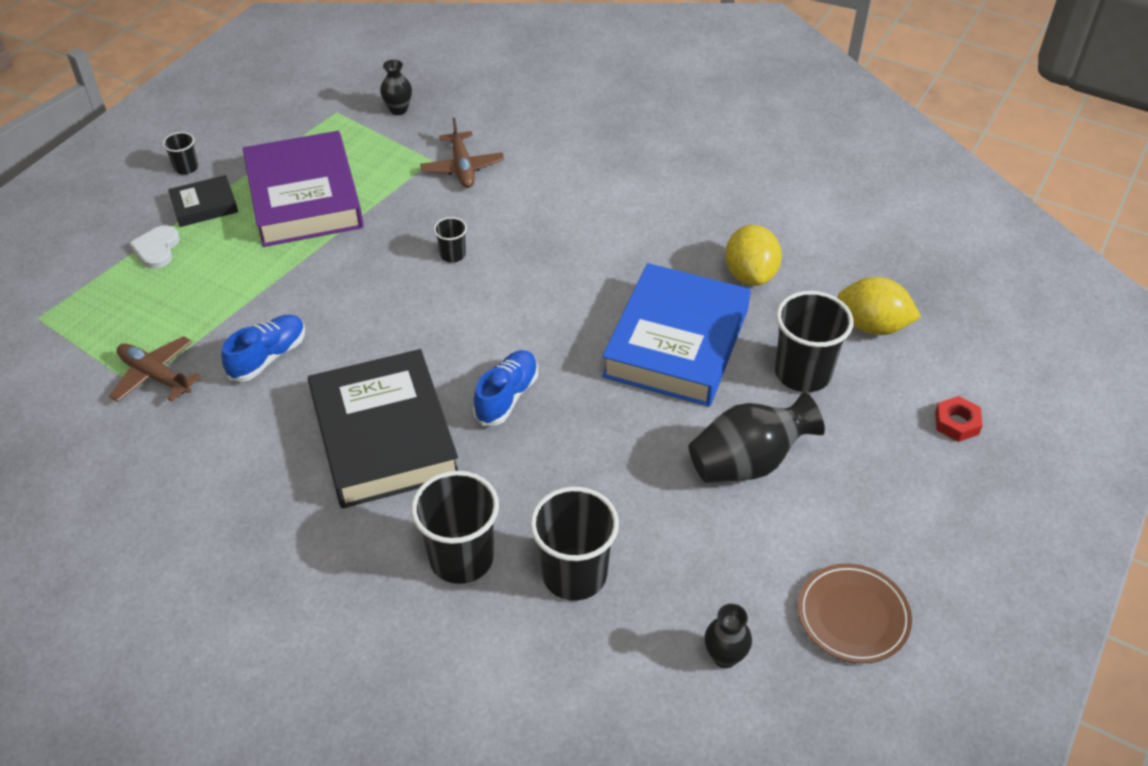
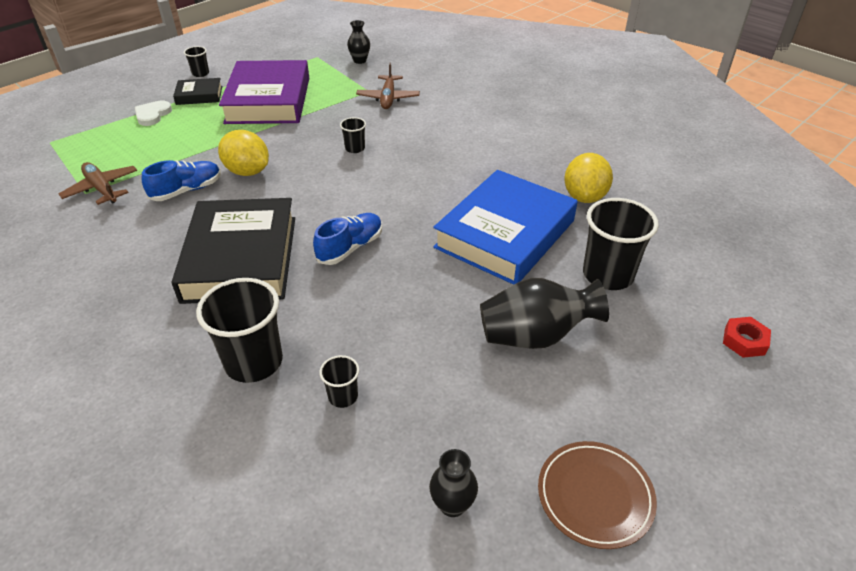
camera: 15 degrees right, 5 degrees down
(574, 574) = (343, 396): black cup -> black cup, size x0.49
(872, 326) = (681, 250): yellow lemon -> yellow lemon (247, 172)

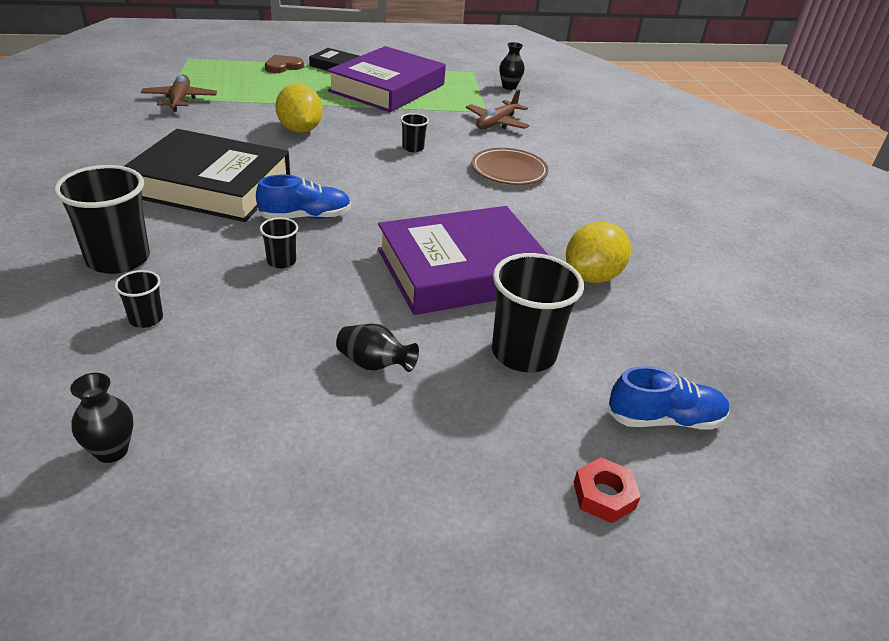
camera: 30 degrees right, 5 degrees down
(152, 115) = (283, 66): white heart -> brown heart
(187, 190) = (236, 124): blue shoe -> blue shoe (664, 419)
(200, 73) = (358, 52): black cup -> black cup (281, 261)
(241, 258) = (211, 185): black book -> black book turned 75 degrees clockwise
(505, 234) = (462, 269): blue book -> purple book
(535, 336) = (374, 364): black vase -> black vase, size x0.55
(595, 496) = (240, 529): brown plate -> brown plate (509, 171)

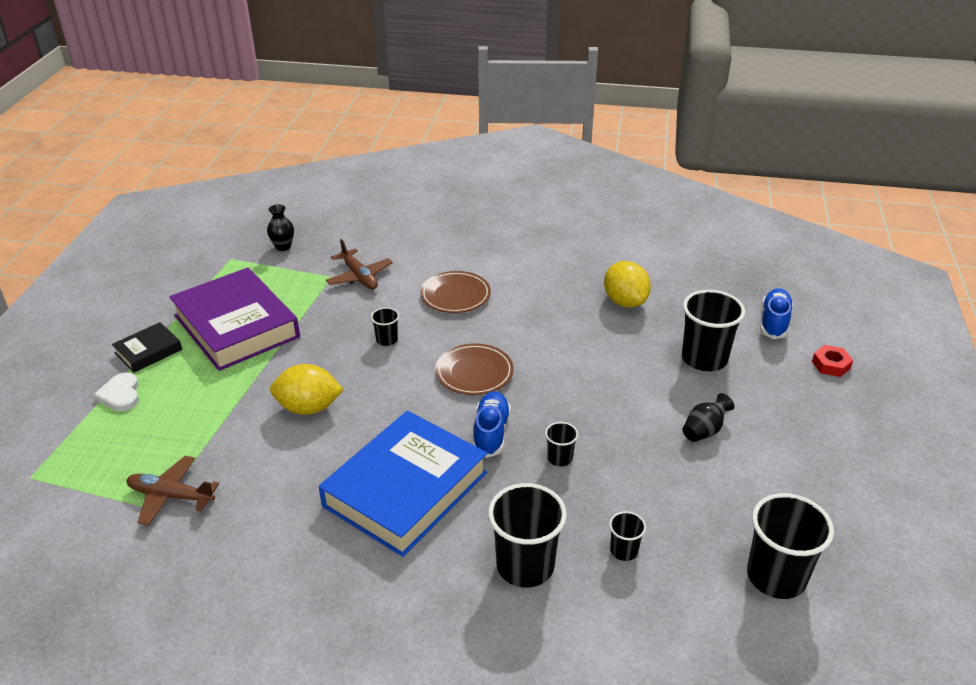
camera: 65 degrees left, 0 degrees up
(111, 451) = (776, 576): black vase -> black cup
(211, 185) = (406, 489): black book -> blue book
(283, 66) = (120, 394): brown heart -> white heart
(392, 196) = (474, 373): none -> brown plate
(462, 269) = (599, 361): purple book -> none

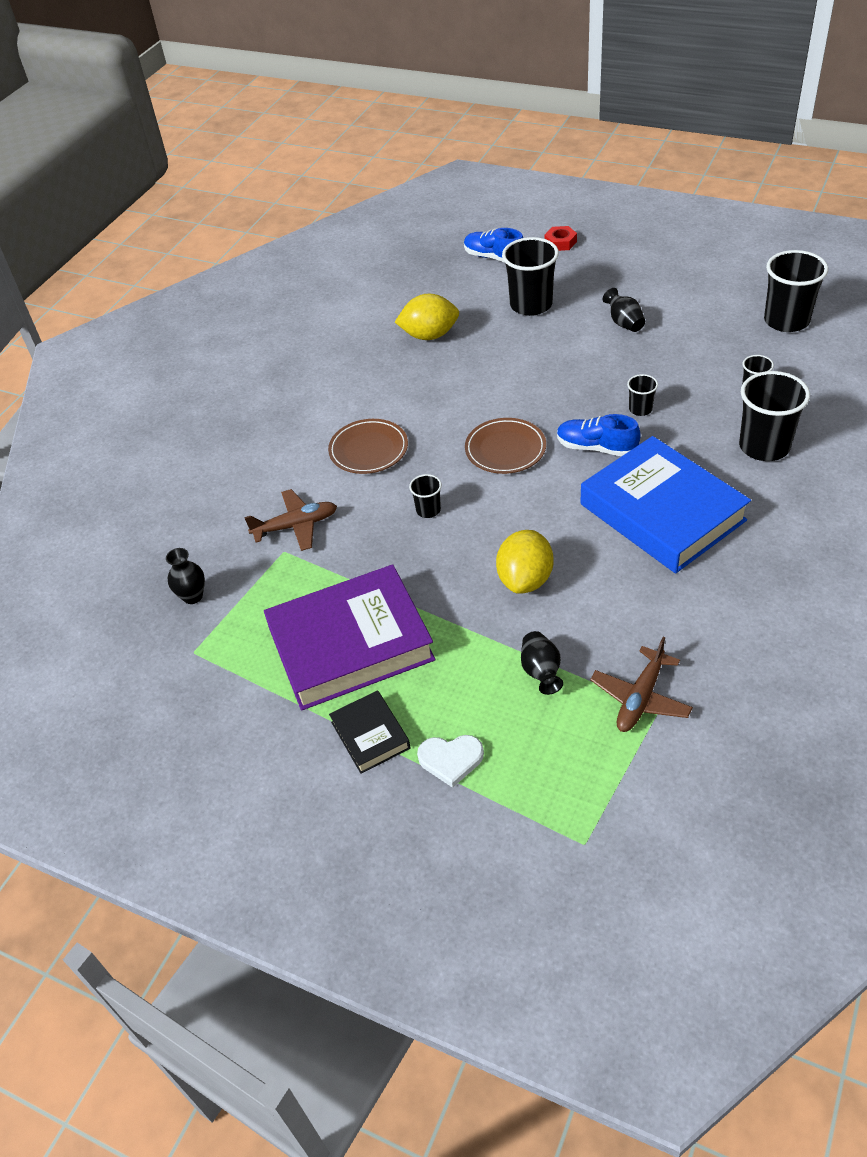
camera: 70 degrees left, 10 degrees up
(204, 431) = (541, 672): none -> black vase

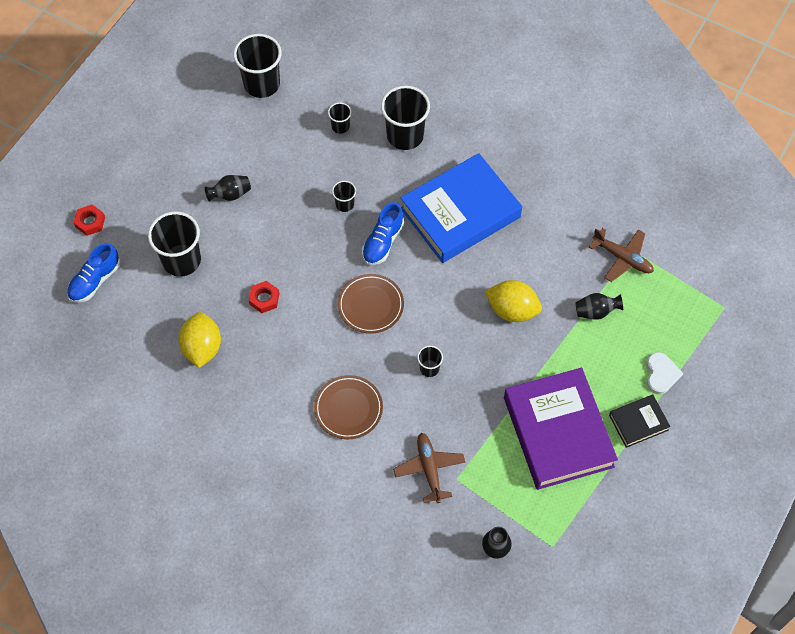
camera: 90 degrees left, 15 degrees up
(496, 367) = (264, 299): none -> red nut

